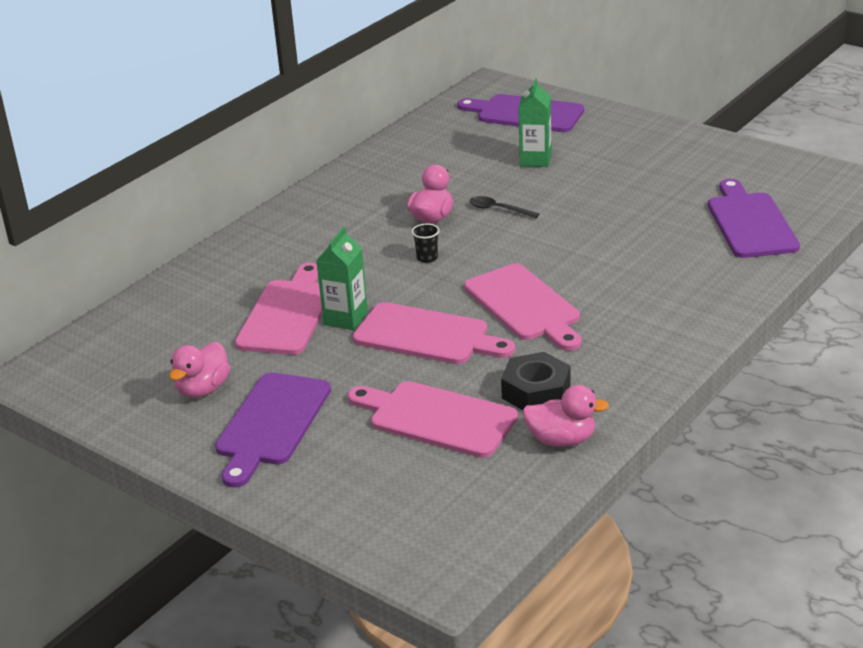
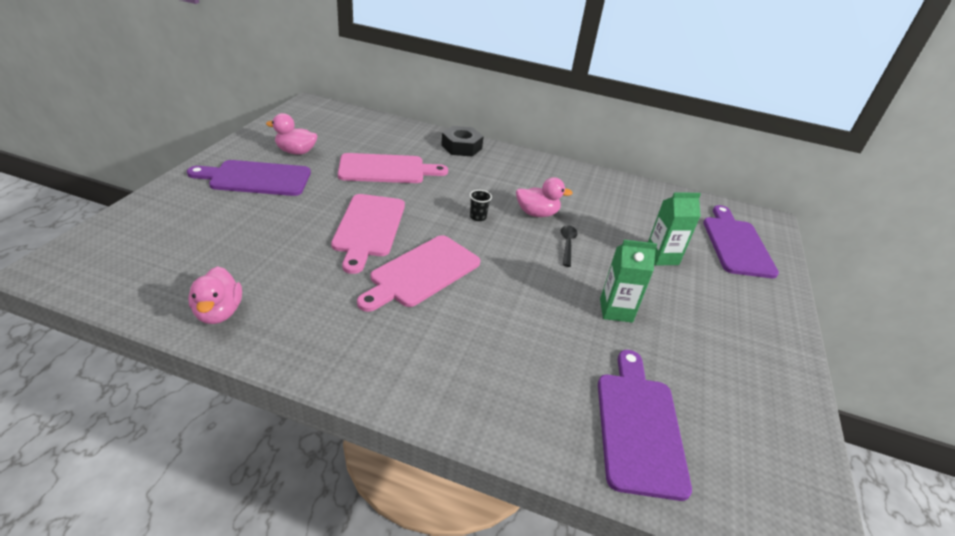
camera: 65 degrees right, 5 degrees up
(345, 318) = (385, 191): green carton -> green carton (616, 310)
(437, 418) = (257, 244): pink cutting board -> none
(536, 391) = (292, 291): black nut -> black nut (461, 147)
(750, 223) = (639, 426): purple cutting board -> purple cutting board turned 60 degrees counterclockwise

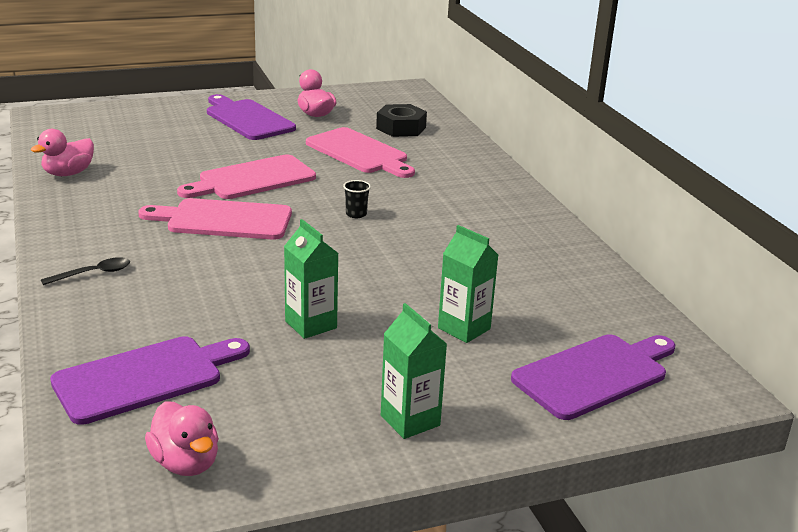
camera: 55 degrees right, 10 degrees down
(461, 147) = (475, 166): black nut -> black nut (401, 128)
(537, 213) = (419, 238): pink duck -> pink duck (186, 463)
(567, 244) = (389, 269): black spoon -> black spoon (94, 273)
(754, 329) = (410, 420): none -> green carton

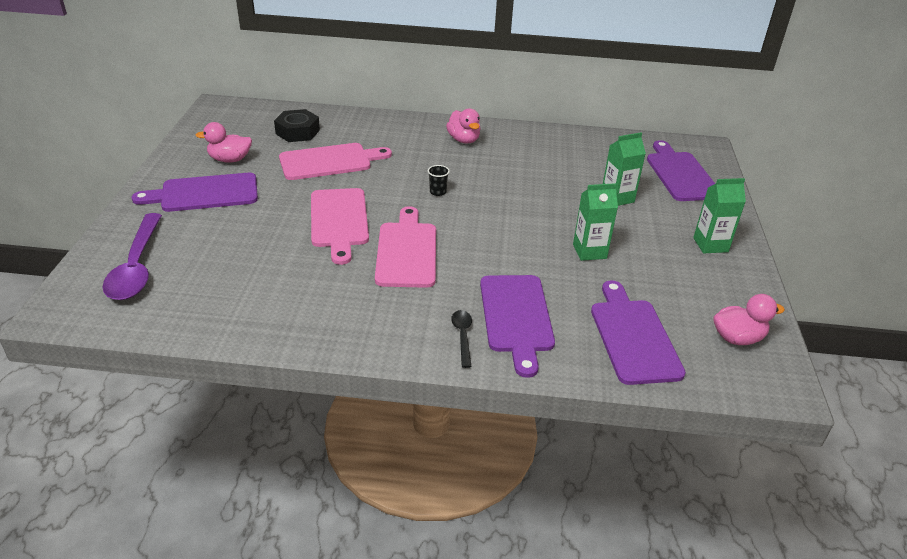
camera: 65 degrees left, 10 degrees up
(68, 173) = (239, 319): pink duck -> pink duck (463, 140)
(118, 123) = (136, 267): none -> purple spoon
(142, 297) = (516, 317): none -> purple cutting board
(224, 220) = (407, 251): pink cutting board -> pink cutting board turned 150 degrees clockwise

